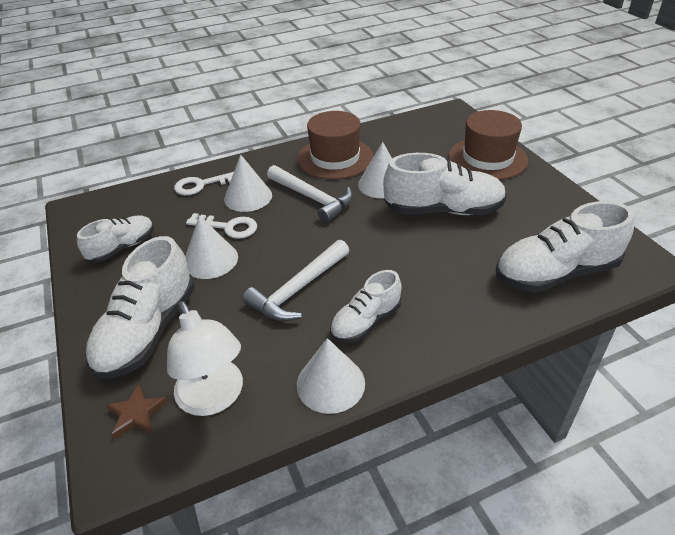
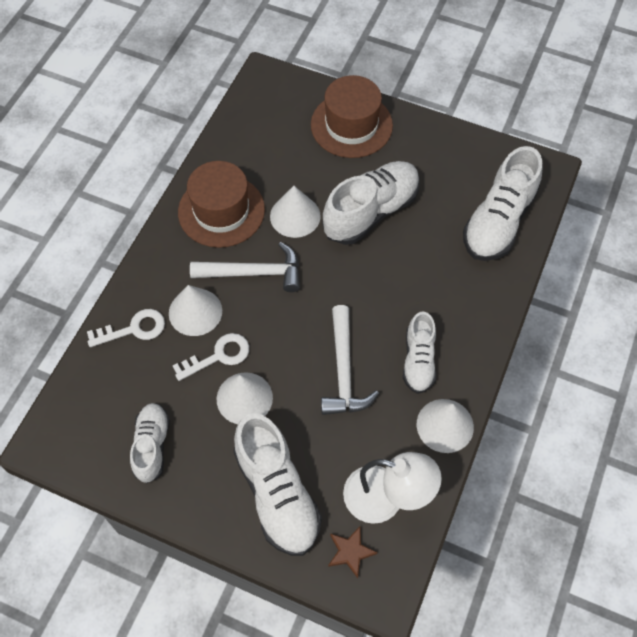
camera: 45 degrees left, 20 degrees up
(202, 185) = (134, 329): white key -> white key turned 135 degrees counterclockwise

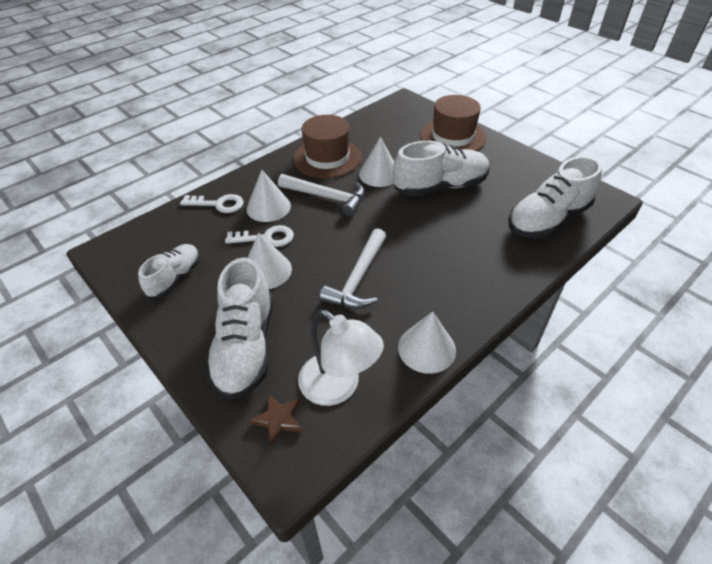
camera: 25 degrees right, 15 degrees down
(418, 360) = (427, 292): white shoe -> none

